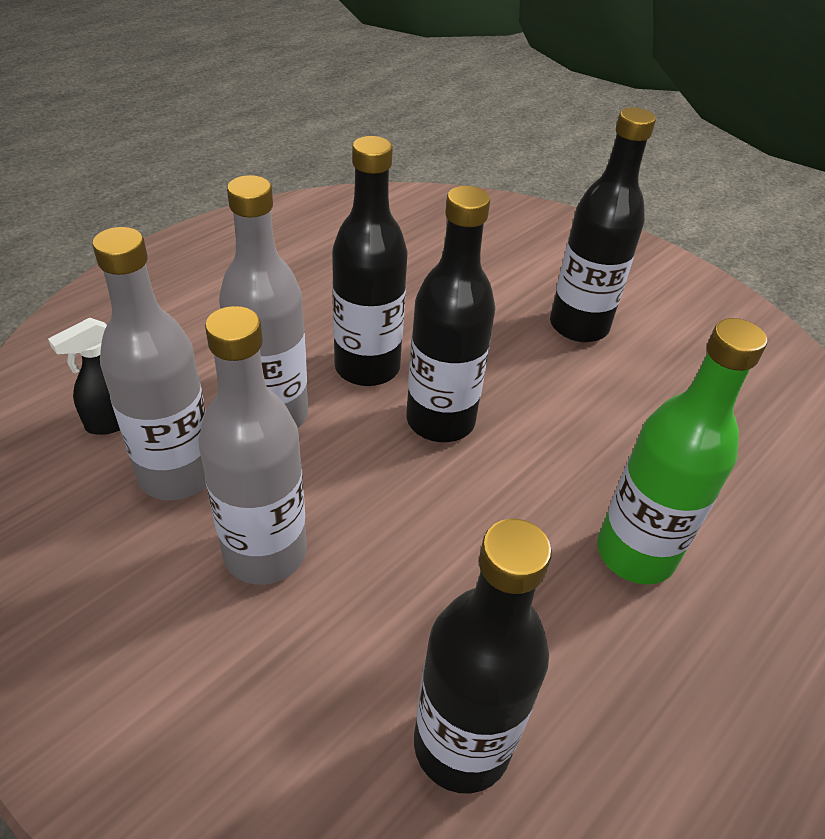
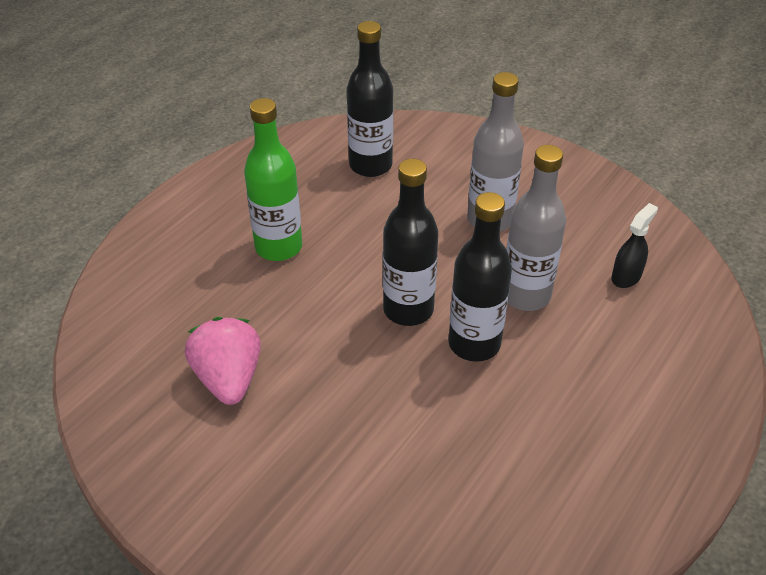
camera: 175 degrees right, 0 degrees up
(177, 474) = (563, 250): grey bottle -> none
(579, 326) = (299, 419): black bottle -> none
(665, 374) = (229, 378): none -> pink strawberry

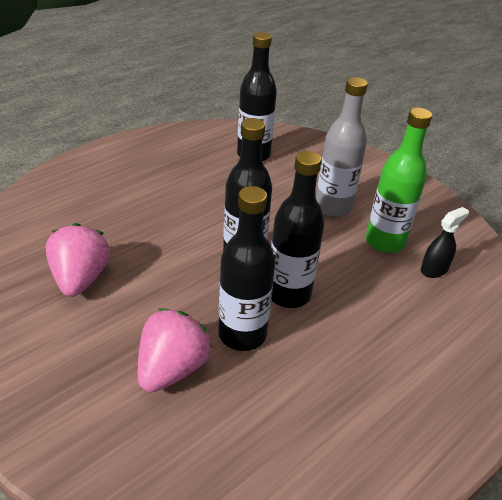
camera: 10 degrees right, 5 degrees down
(278, 247) = (161, 195): green bottle -> green bottle (385, 242)
(377, 461) = (172, 369): none -> pink strawberry
(439, 404) = (242, 334): none -> black bottle
(525, 295) = (344, 267): grey bottle -> none

